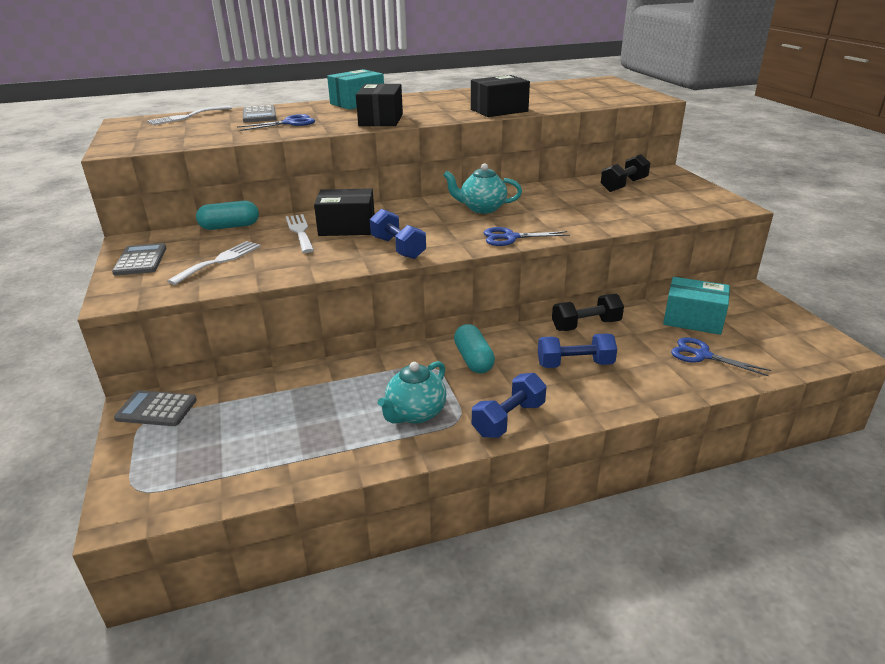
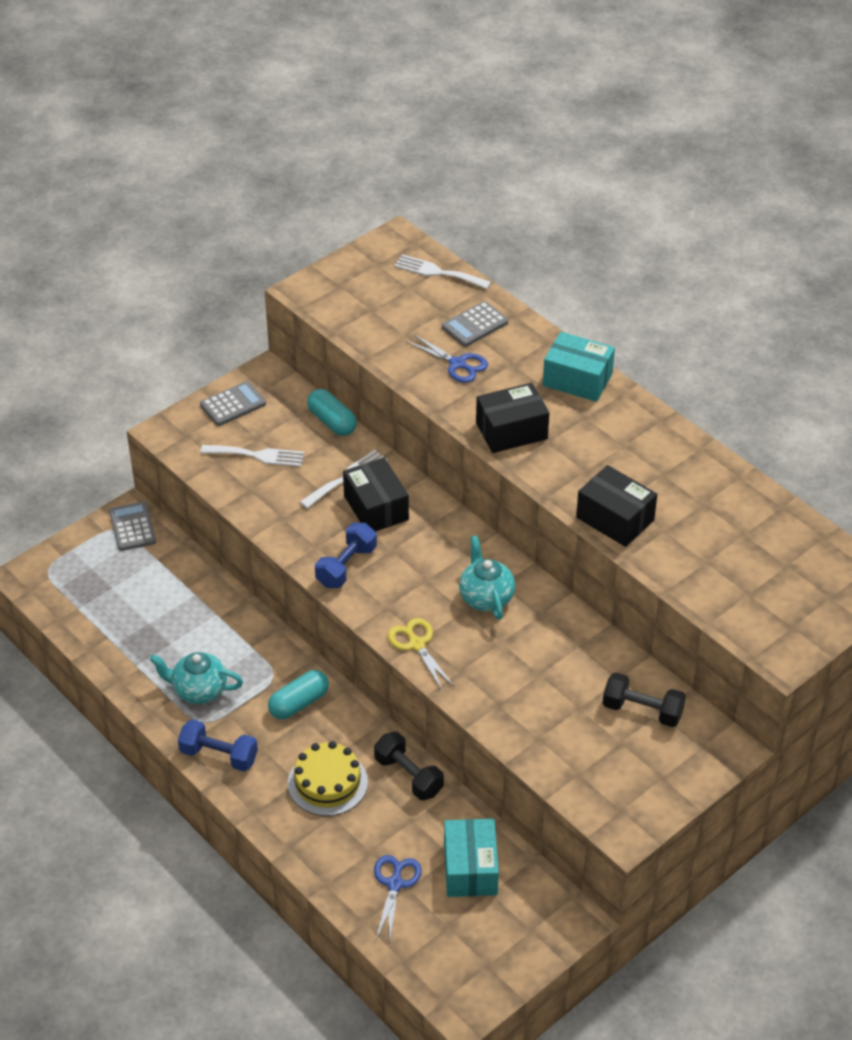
camera: 65 degrees right, 15 degrees up
(511, 237) = (416, 644): blue scissors -> yellow scissors
(575, 364) = (327, 782): blue dumbbell -> yellow cake

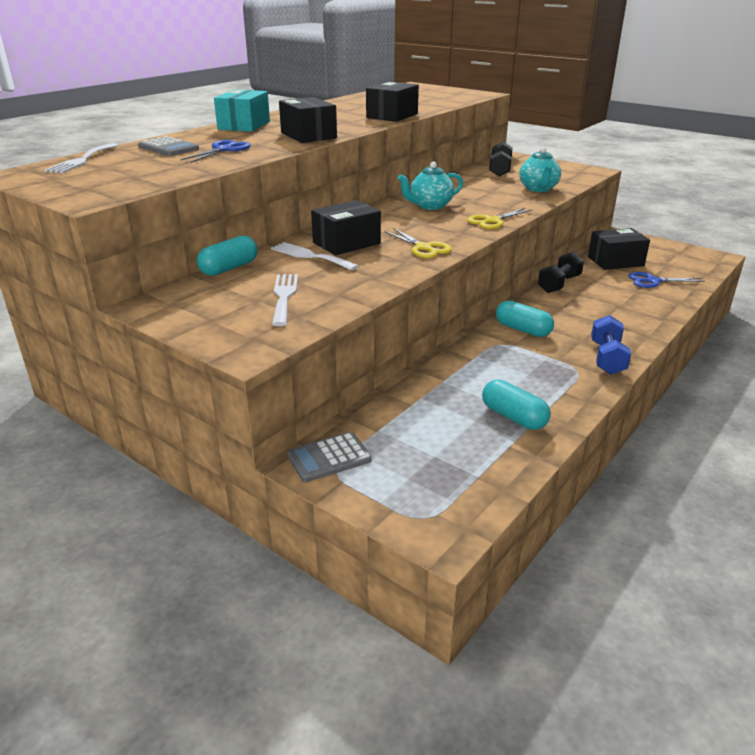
camera: 100 degrees left, 15 degrees down
(145, 651) = (514, 417): none -> turquoise capsule
(199, 690) = (543, 378): turquoise teapot -> turquoise teapot (538, 189)
(233, 404) = (197, 318): grey calculator -> none
(327, 782) = (591, 310): yellow cake -> none
(346, 566) = (423, 248): blue dumbbell -> yellow scissors
(470, 868) = (615, 261): turquoise box -> black box

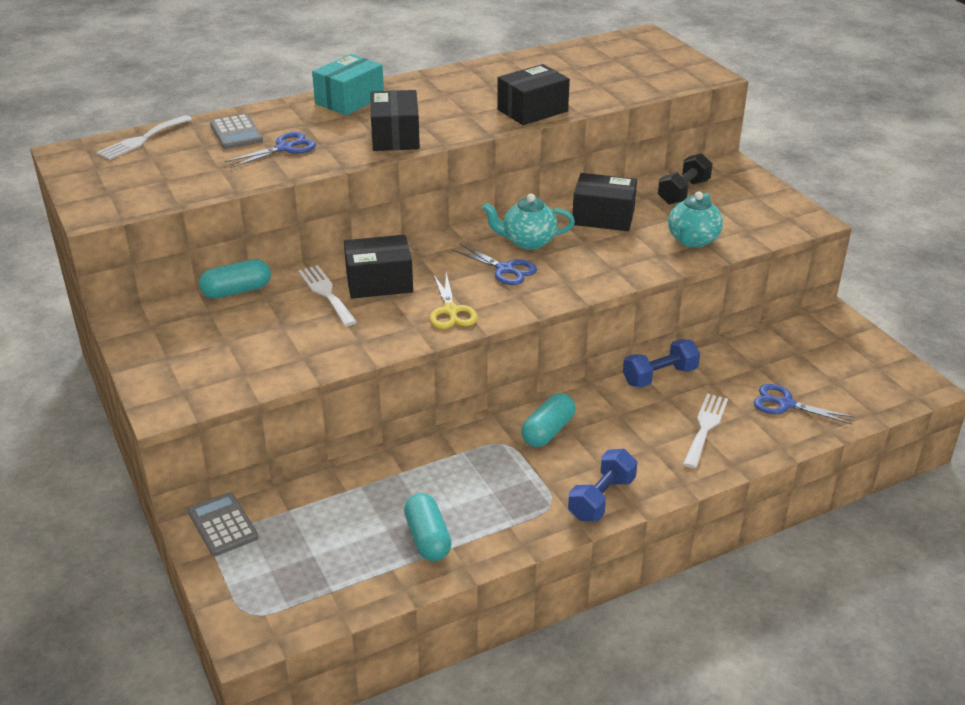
camera: 25 degrees right, 5 degrees up
(284, 296) = (253, 345): white fork -> white fork (705, 427)
(329, 458) = (223, 525): grey calculator -> grey calculator turned 60 degrees clockwise
(433, 221) = (505, 269): none -> blue scissors
(492, 221) = (572, 286): yellow scissors -> none
(523, 330) = (548, 431): turquoise capsule -> turquoise capsule turned 60 degrees clockwise
(559, 284) = (659, 376): black dumbbell -> blue dumbbell
(615, 261) = (772, 359): black box -> black box (603, 217)

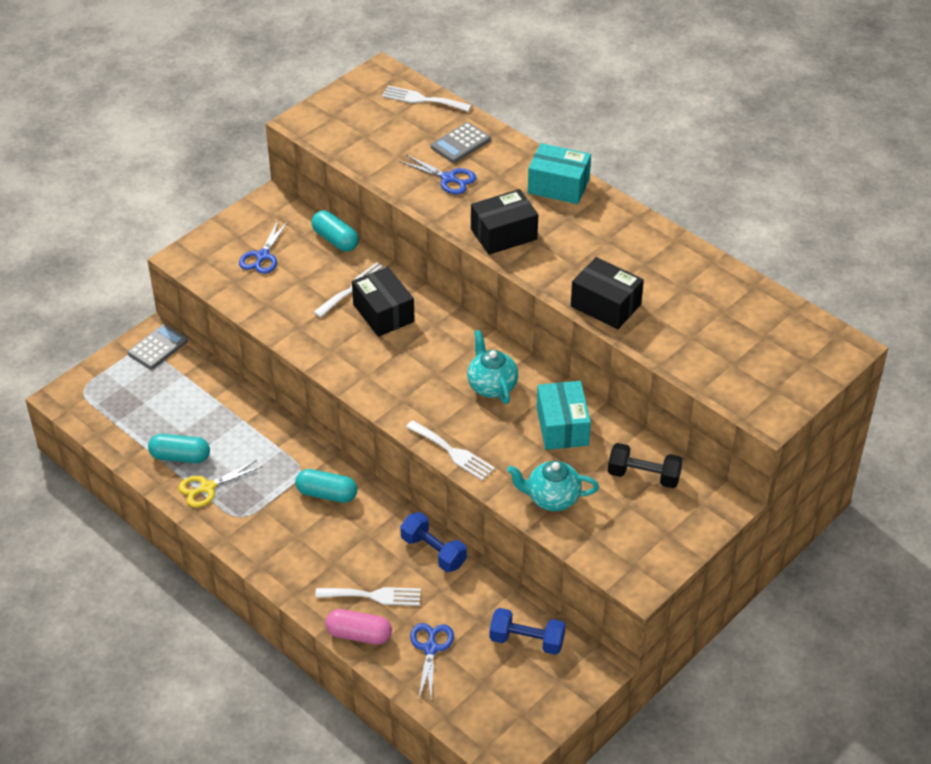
camera: 70 degrees right, 10 degrees up
(428, 538) = (180, 457): turquoise capsule -> turquoise capsule turned 45 degrees clockwise
(451, 311) = (361, 366): yellow scissors -> yellow scissors (207, 487)
(505, 269) = (439, 382): blue scissors -> blue scissors (262, 256)
(601, 499) = (258, 545): blue dumbbell -> blue dumbbell (526, 641)
(603, 217) = (562, 426): black box -> turquoise box
(607, 280) = (452, 452): none -> white fork
(755, 448) = (359, 635): none -> pink capsule

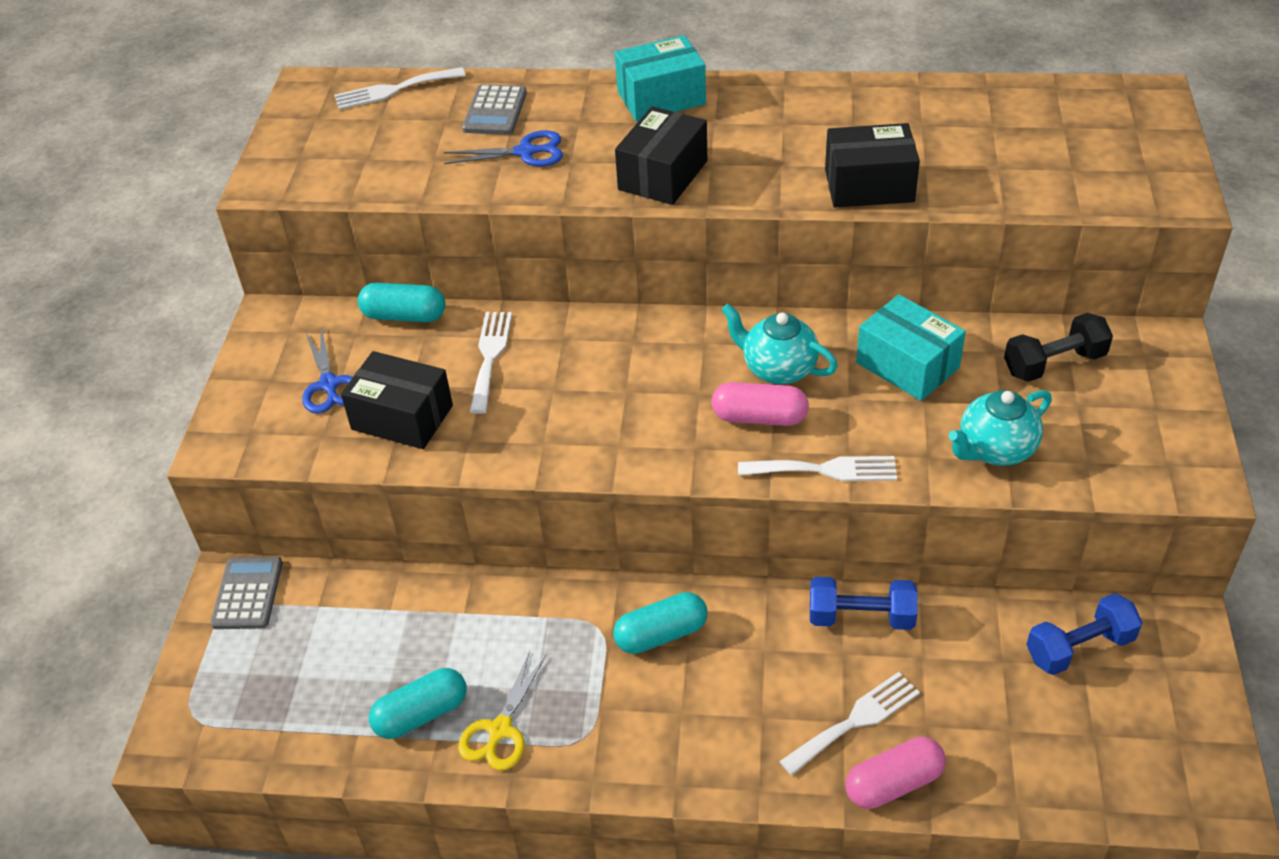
camera: 35 degrees left, 0 degrees up
(383, 313) = (558, 363): black box -> black box (402, 417)
(430, 648) = (992, 737): blue scissors -> none
(451, 405) = (759, 418): none -> pink capsule

